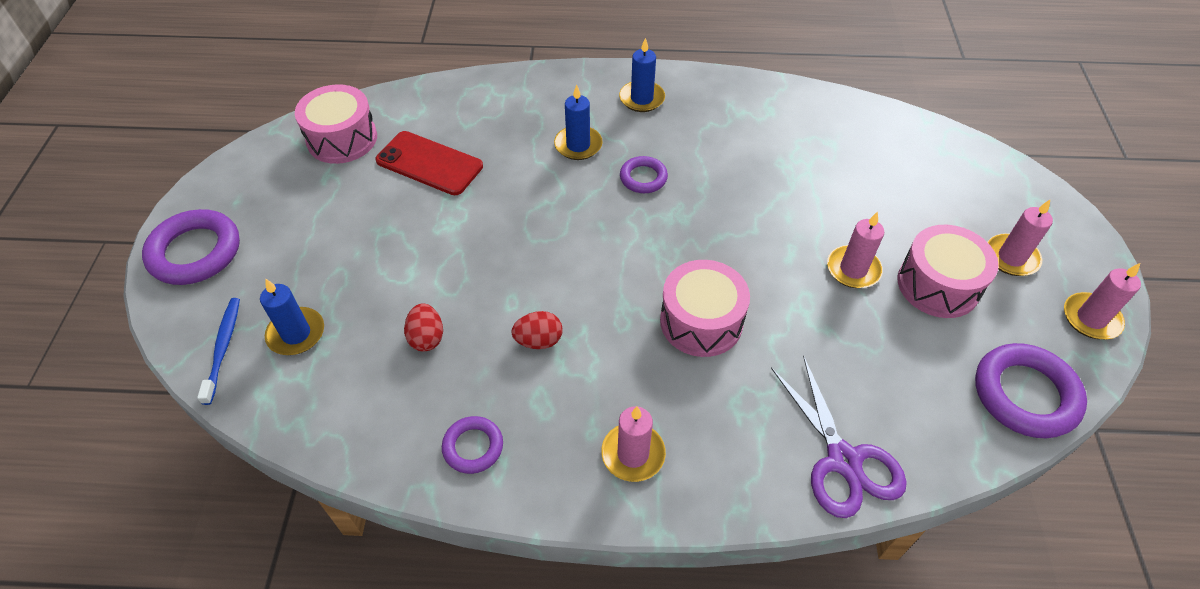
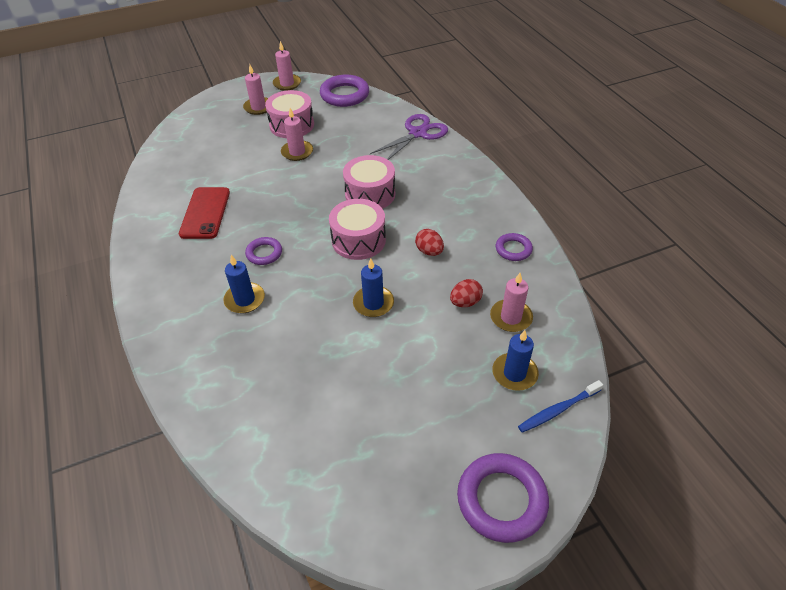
camera: 115 degrees left, 5 degrees down
(342, 139) = (310, 472): pink drum -> pink drum (358, 240)
(429, 163) = (309, 384): red phone -> red phone (205, 213)
(633, 454) = (468, 193): pink candle -> pink candle (511, 317)
(642, 98) = (173, 283): blue candle -> blue candle (373, 303)

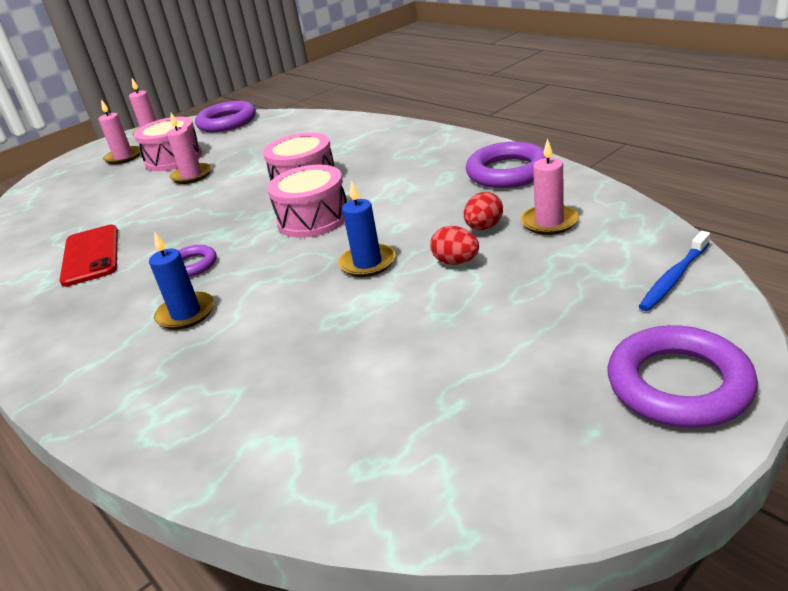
camera: 15 degrees left, 15 degrees down
(418, 133) = (332, 125): purple scissors -> none
(429, 251) = (408, 202): red egg -> red egg (456, 262)
(513, 249) = (508, 172): purple ring -> purple ring, size x1.78
(514, 373) = (593, 265): blue candle -> none

